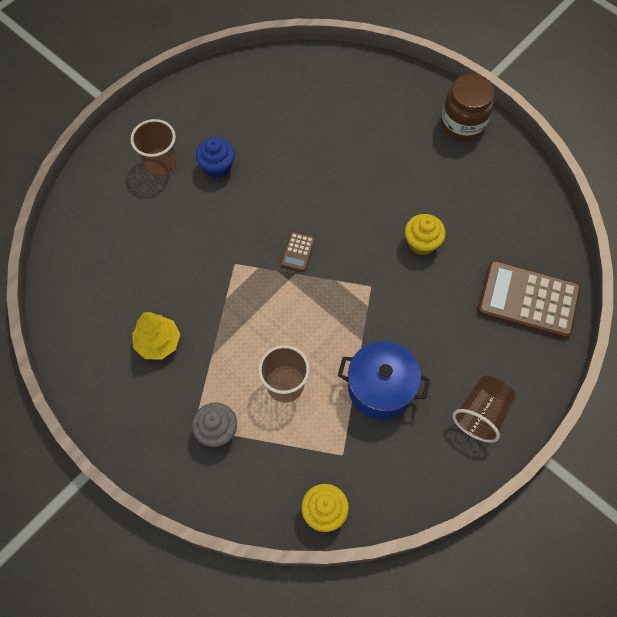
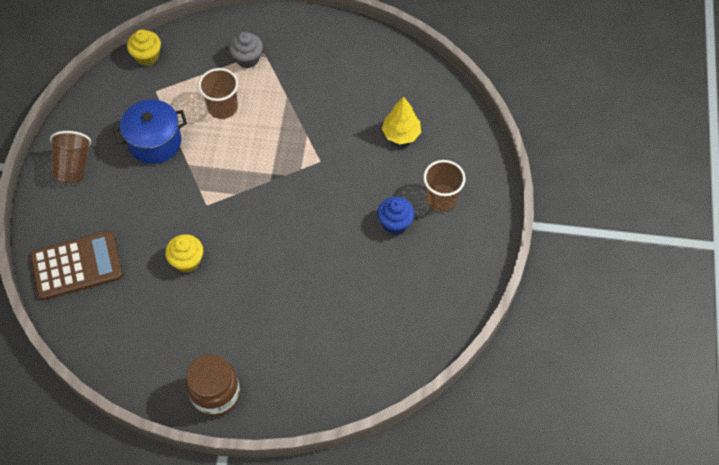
camera: 145 degrees right, 5 degrees down
(158, 342) = (329, 83): yellow tree -> yellow tree (401, 134)
(298, 252) = (279, 197): brown calculator -> none

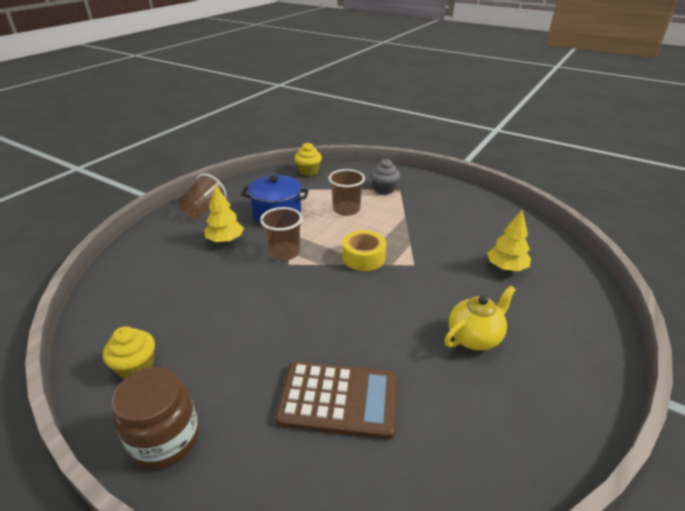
camera: 25 degrees right, 25 degrees down
(76, 266) = (144, 270): brown calculator -> brown calculator (338, 399)
(126, 199) = (225, 240): none -> yellow tree
(187, 261) = (239, 298): yellow cupcake -> yellow cupcake (136, 367)
(271, 170) = (363, 257): none -> yellow tape
(395, 223) = (474, 337): blue cupcake -> yellow teapot
(441, 199) = (538, 333): brown cup -> brown cup (284, 252)

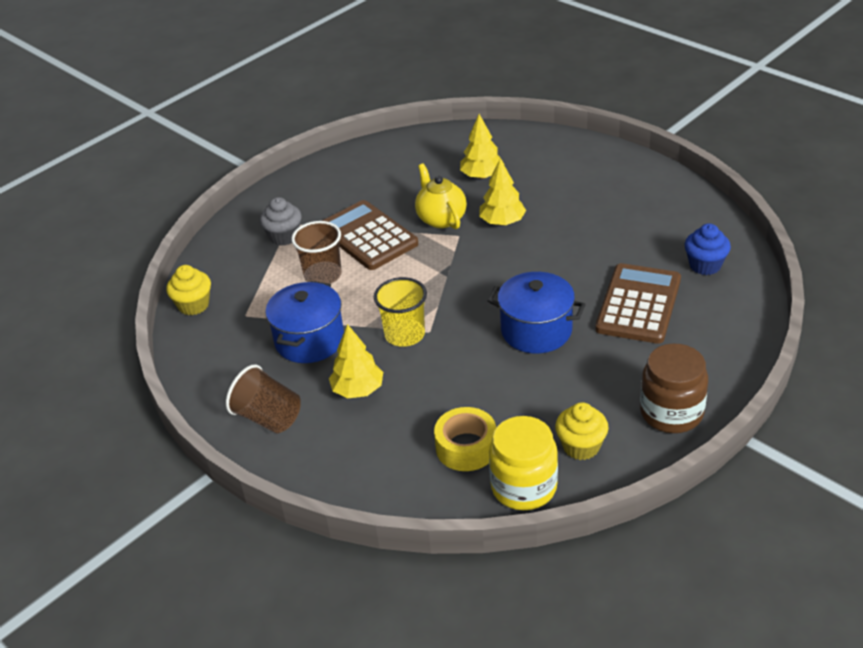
camera: 75 degrees left, 5 degrees up
(101, 334) = (524, 487): none -> yellow jar
(284, 252) = (404, 334): brown cup -> yellow cup
(292, 324) = (536, 330): none -> blue pot
(363, 257) = (435, 270): yellow tape -> yellow tape (466, 447)
(396, 221) = (368, 236): none -> brown calculator
(425, 467) = (705, 265): none -> blue cupcake
(442, 287) = (502, 222): none -> yellow tree
(474, 337) = (577, 216): yellow teapot -> yellow teapot (441, 218)

